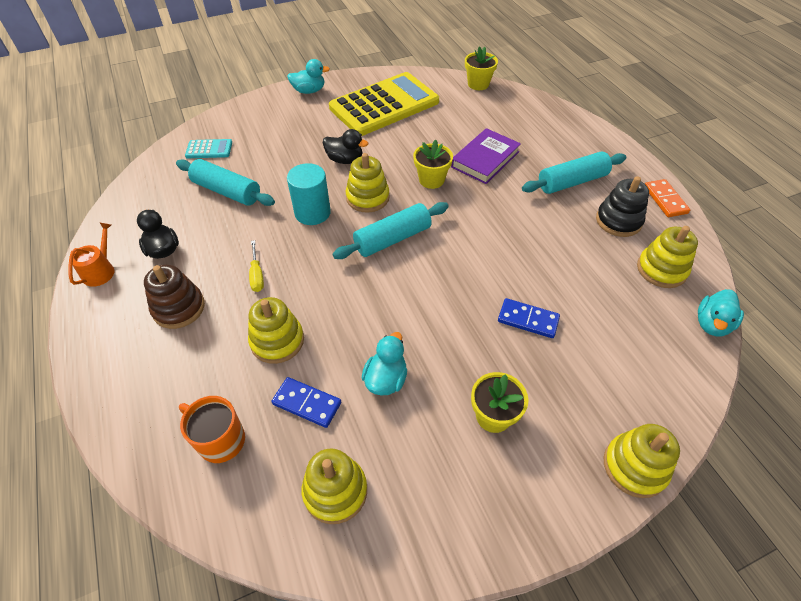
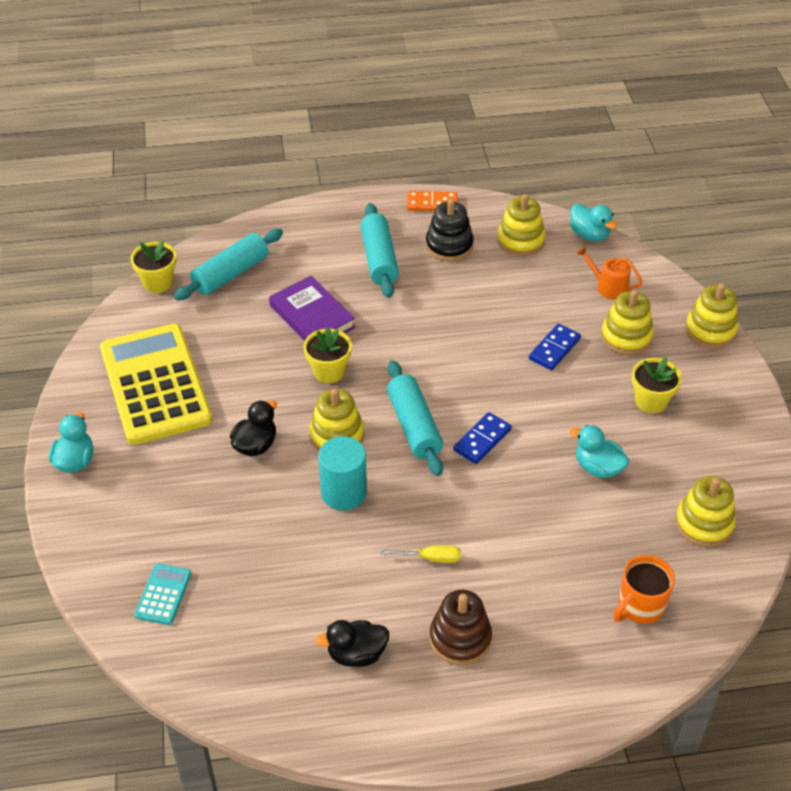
camera: 75 degrees left, 5 degrees down
(101, 270) = (371, 725): orange watering can -> orange watering can (608, 287)
(227, 191) = (267, 578): turquoise rolling pin -> turquoise rolling pin (230, 274)
(277, 341) = (531, 548): yellow stacking toy -> yellow stacking toy (626, 337)
(307, 403) = (612, 532): blue domino -> blue domino (482, 440)

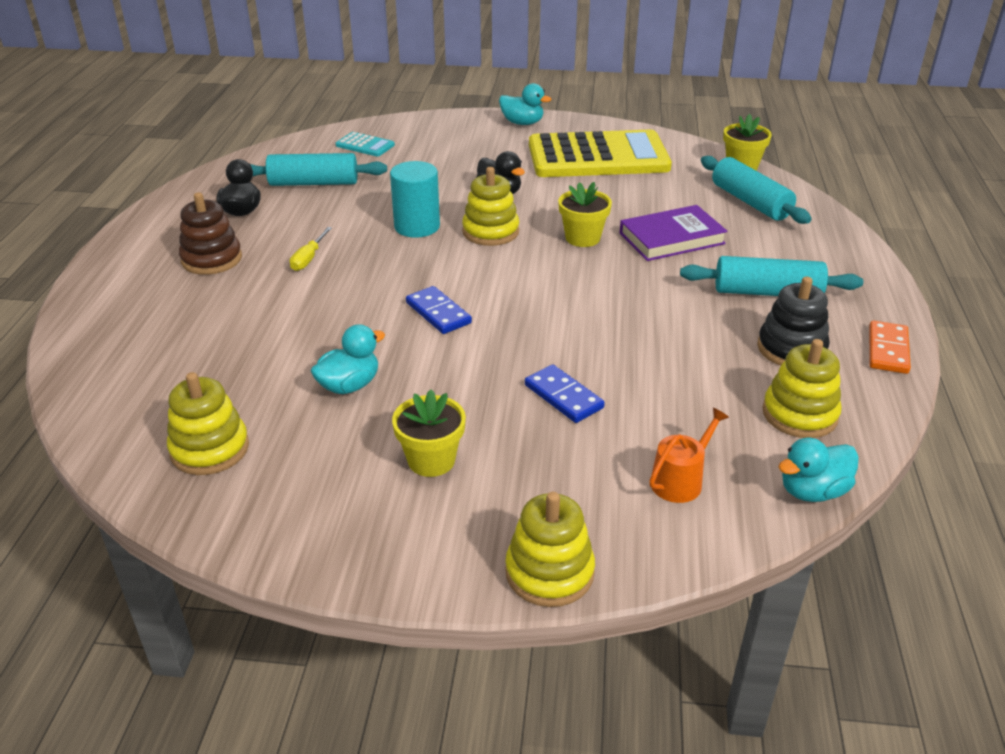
camera: 105 degrees right, 10 degrees down
(414, 426) = (481, 275): turquoise rolling pin -> turquoise rolling pin (314, 183)
(626, 337) = (565, 470): yellow stacking toy -> none
(640, 606) = (149, 369): orange mug -> none

